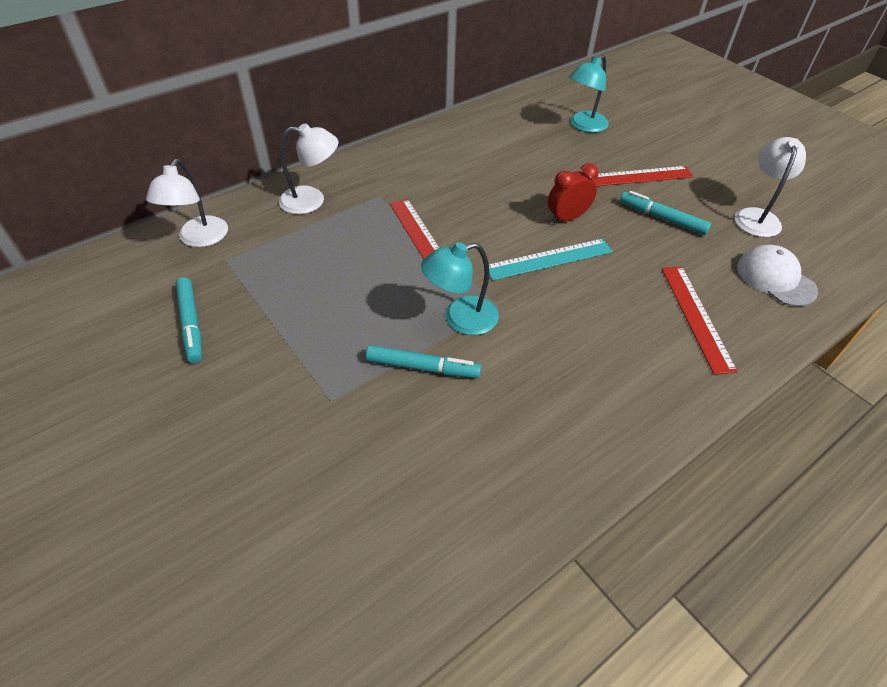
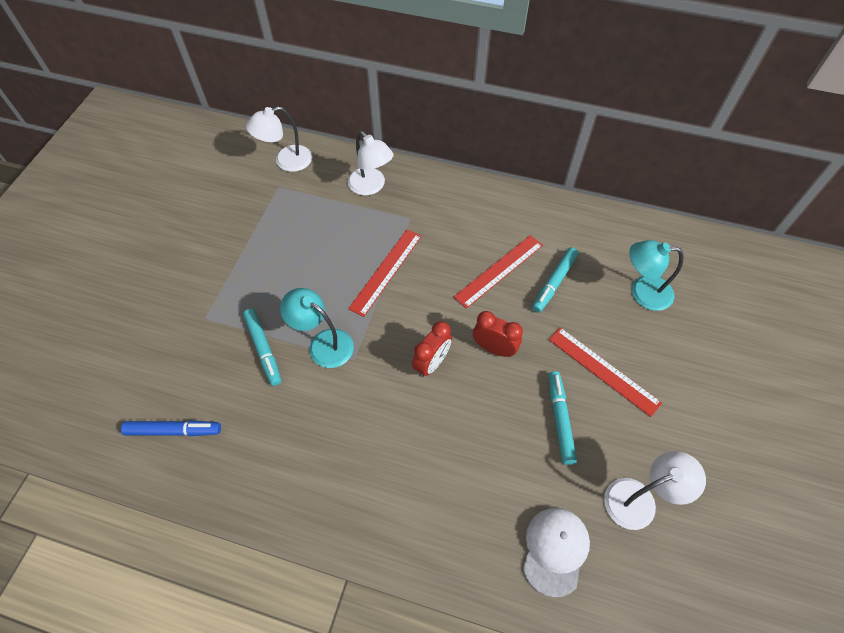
camera: 55 degrees right, 10 degrees up
(191, 324) = (215, 212): turquoise marker -> turquoise marker (554, 283)
(457, 498) = (174, 430): none -> blue marker
(549, 259) = (431, 363): turquoise ruler -> red clock
(696, 317) = (449, 502): red ruler -> red ruler (499, 270)

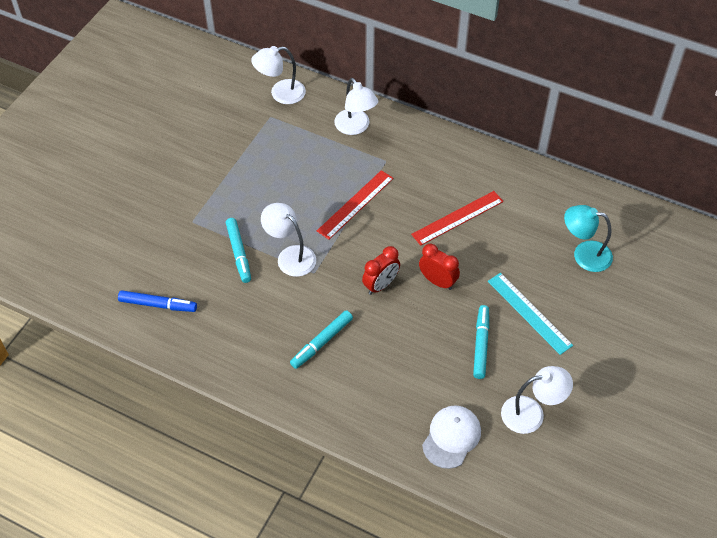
camera: 10 degrees right, 5 degrees down
(323, 343) = (290, 256): turquoise lamp -> white lamp
(554, 283) = (505, 235): turquoise marker -> turquoise marker (322, 342)
(603, 370) = (529, 313): red ruler -> turquoise ruler

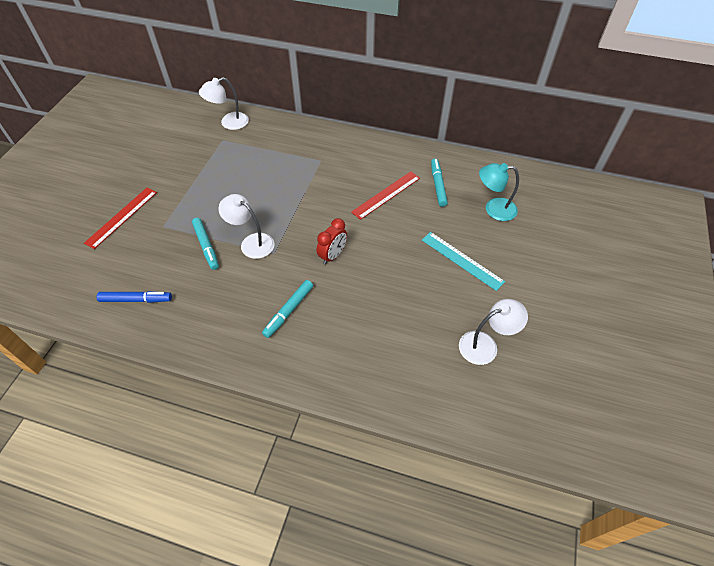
camera: 10 degrees left, 0 degrees up
(355, 127) = (292, 139): white lamp -> none
(355, 204) = (301, 195): red ruler -> red ruler (121, 217)
(437, 281) = (380, 246): red clock -> none
(451, 437) = (420, 378): white cap -> none
(481, 344) = (427, 292): turquoise marker -> turquoise marker (438, 185)

